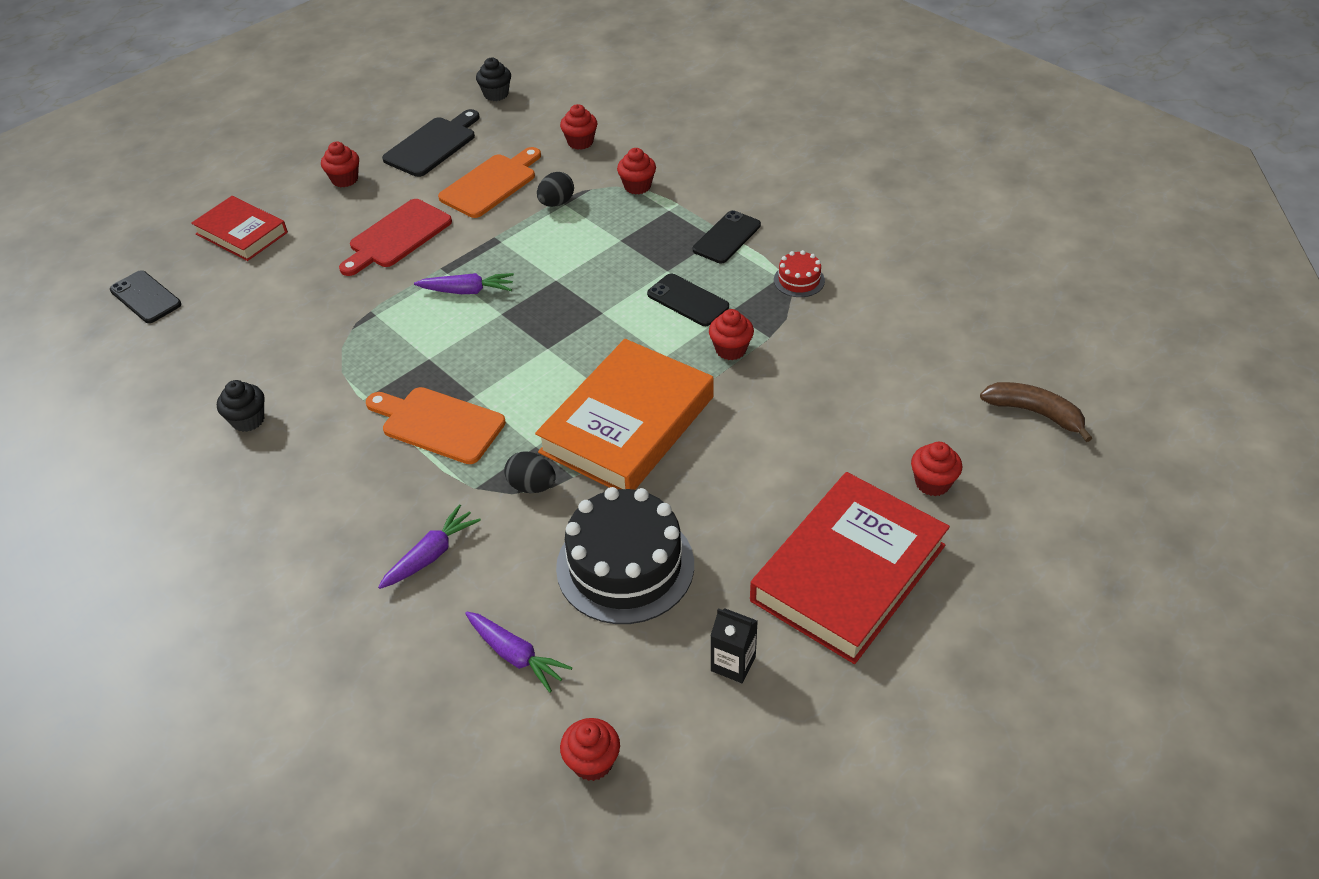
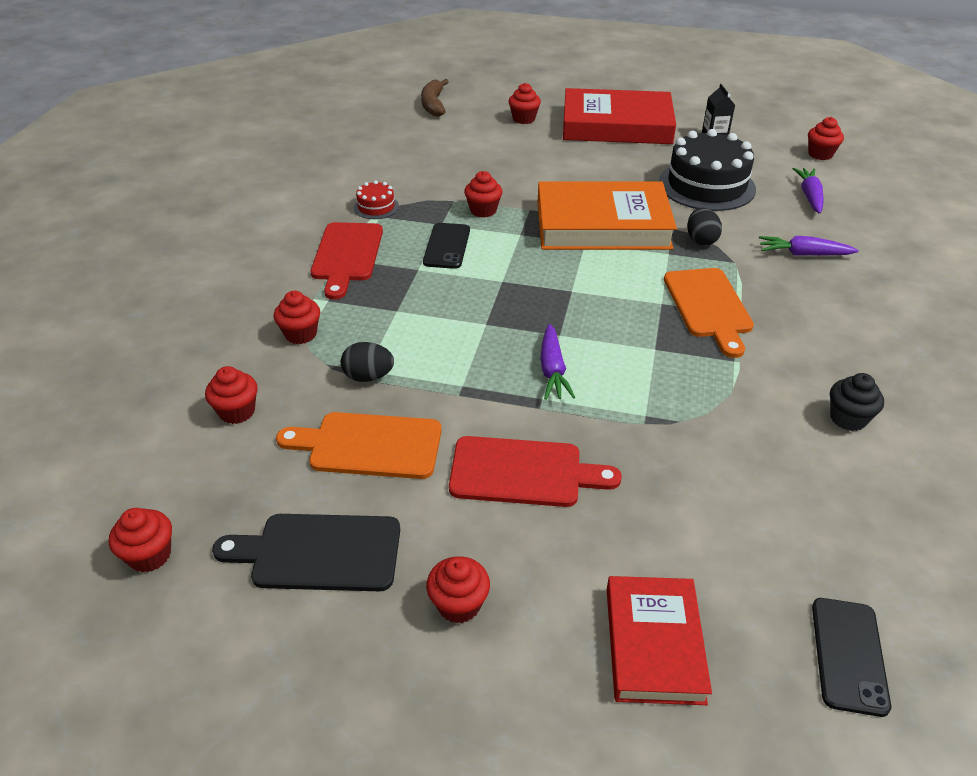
camera: 125 degrees left, 5 degrees down
(467, 291) = (552, 370): purple carrot -> purple carrot turned 150 degrees counterclockwise
(496, 94) = (150, 555): black cupcake -> red cupcake
(727, 237) = (347, 255): black phone -> red cutting board

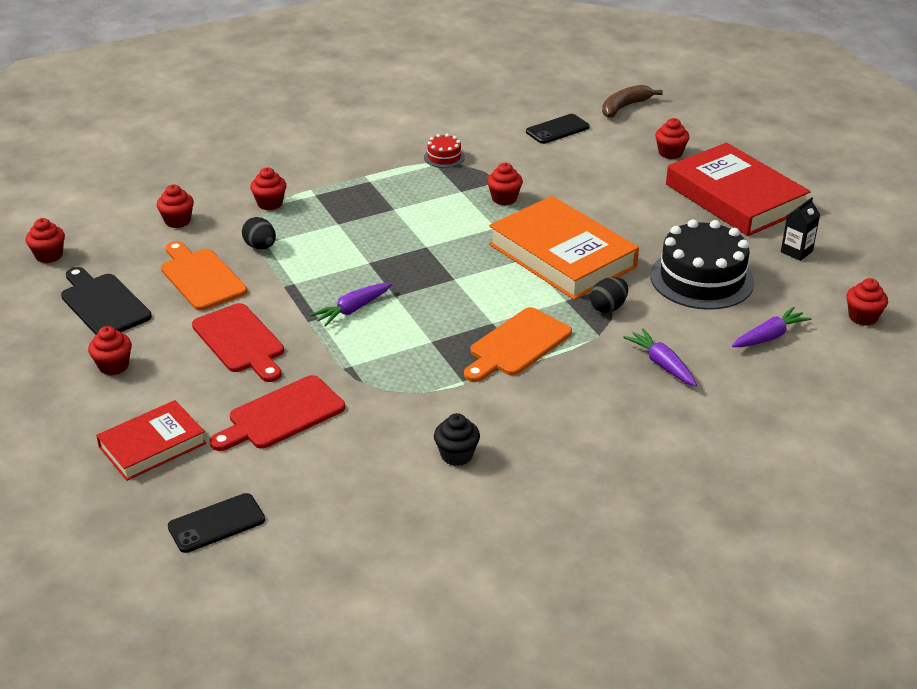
camera: 50 degrees right, 5 degrees down
(347, 255) = (371, 176): red cutting board -> red cutting board (282, 415)
(446, 246) = (436, 206): black phone -> black phone (557, 129)

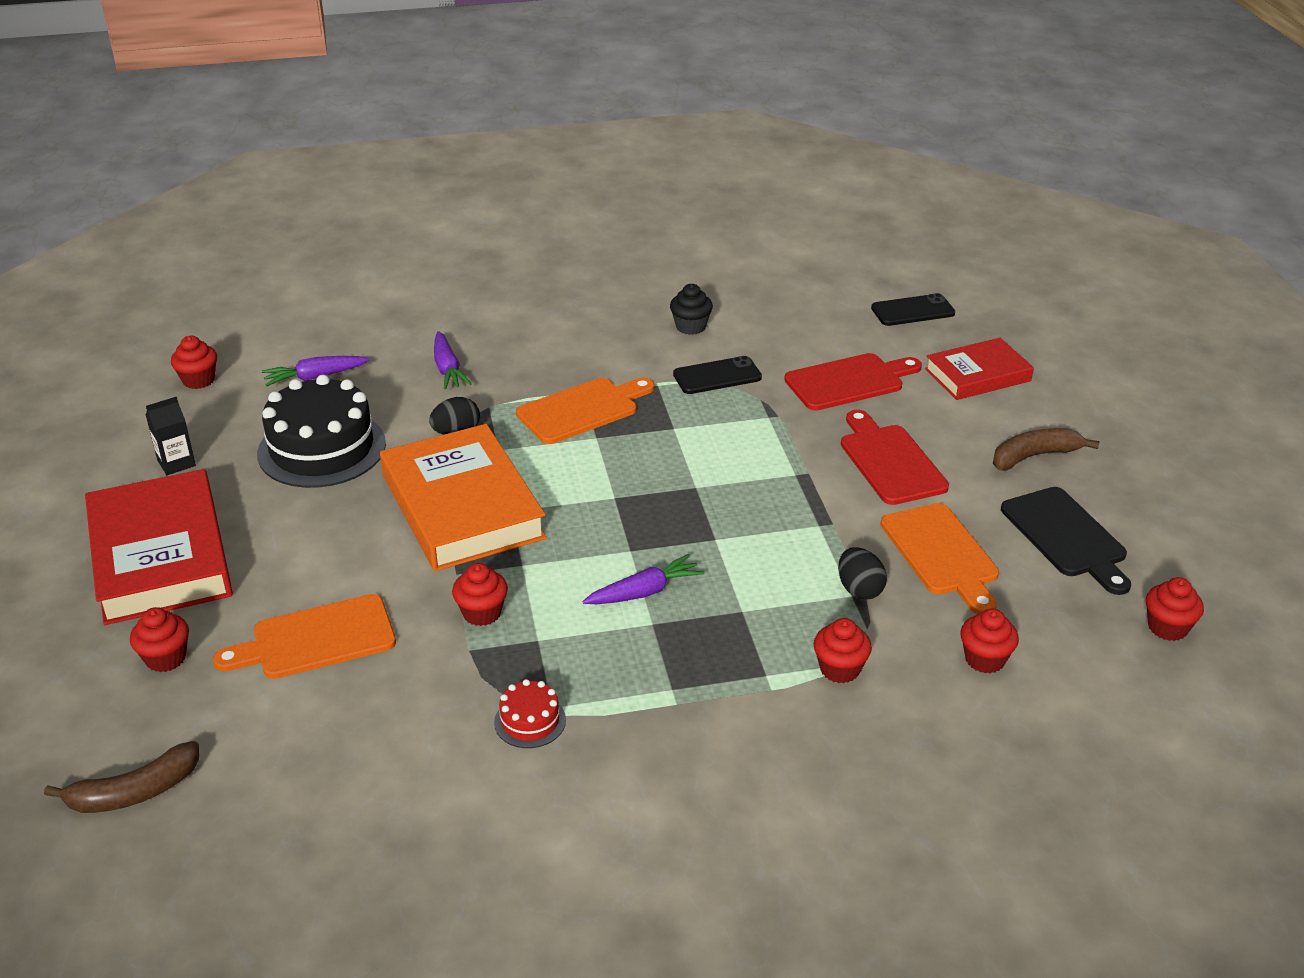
camera: 165 degrees left, 0 degrees up
(113, 366) = (1034, 456): red cupcake -> brown banana
(352, 310) = (752, 478): purple carrot -> purple carrot (645, 592)
(557, 129) = (299, 753): black phone -> black phone (717, 376)
(593, 173) = (316, 639): none -> orange cutting board

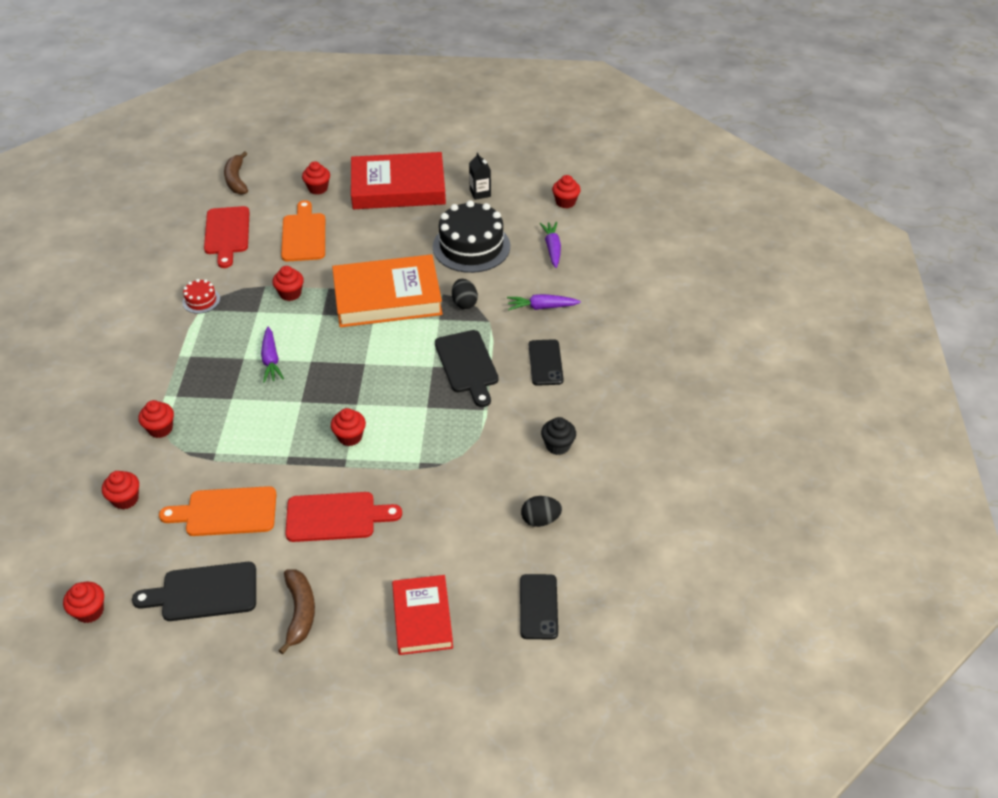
camera: 105 degrees right, 10 degrees up
(582, 410) = (467, 365): orange cutting board -> black cutting board
(717, 376) = (482, 445): black phone -> black phone (545, 363)
(757, 479) = (350, 437): none -> red cupcake
(849, 382) = (445, 524): red cutting board -> red cutting board (227, 233)
(859, 589) = (218, 458): black egg -> black egg (540, 520)

